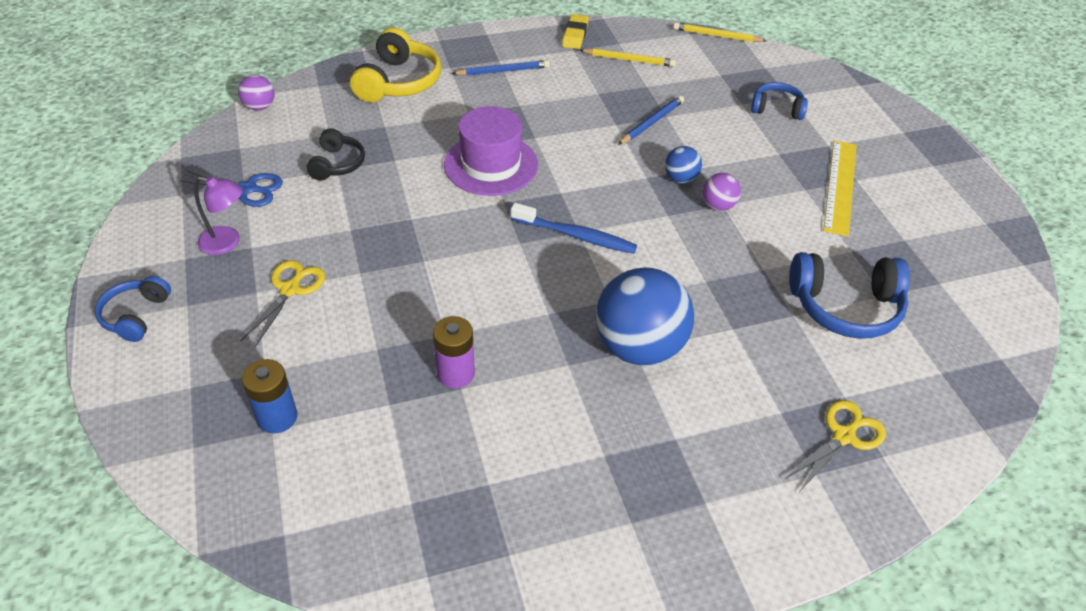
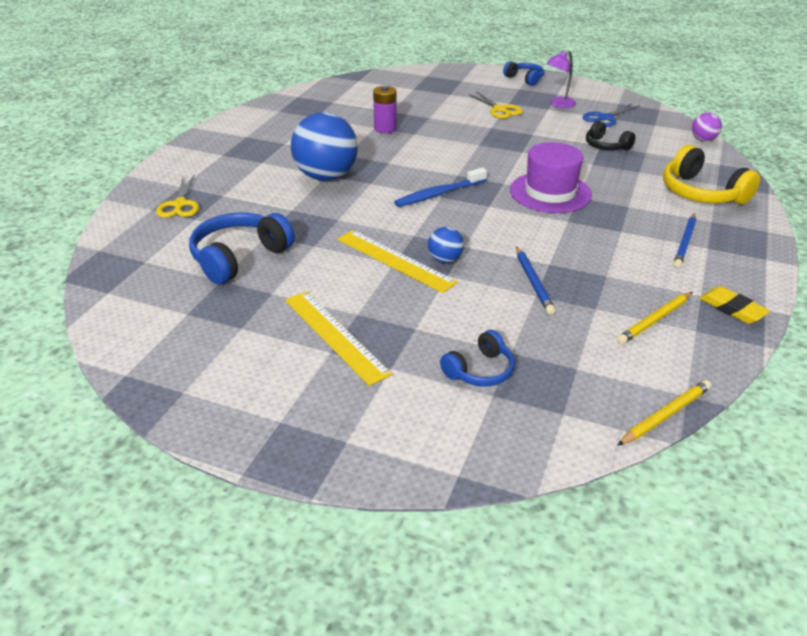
camera: 130 degrees right, 10 degrees down
(277, 417) = (418, 90): blue battery -> none
(717, 206) = (395, 260): purple ball -> yellow ruler

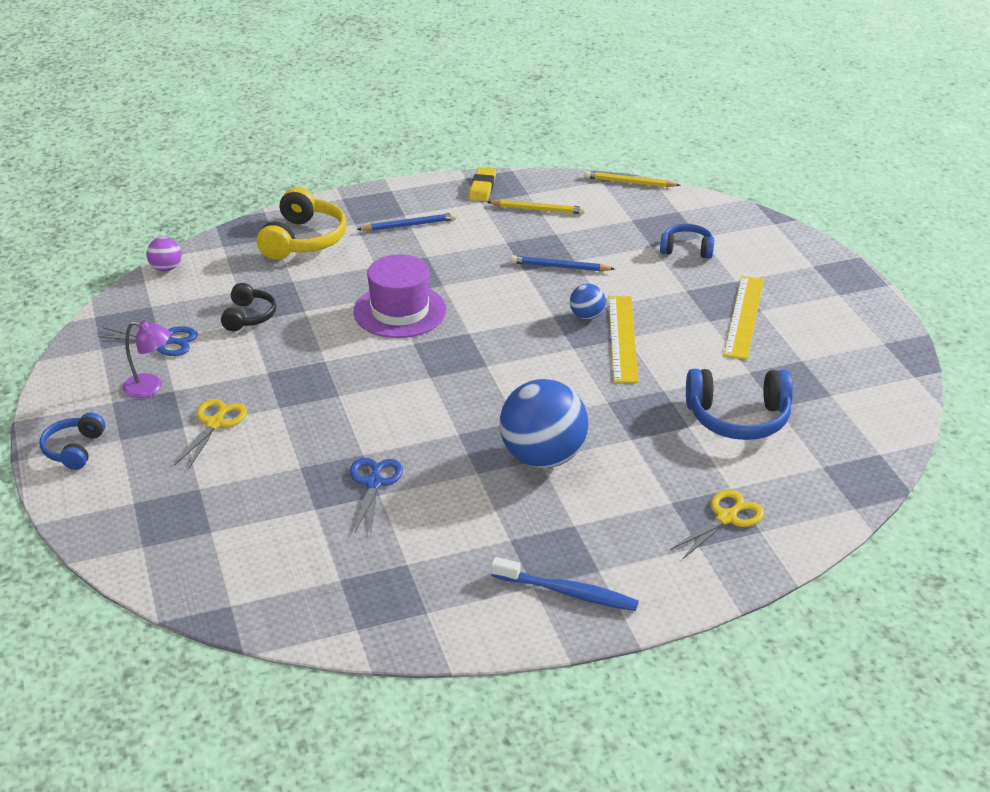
camera: 130 degrees left, 0 degrees up
(385, 128) = (374, 483): purple battery -> blue scissors
(439, 194) = (483, 369): blue toothbrush -> blue toothbrush (567, 592)
(533, 282) = (559, 267): blue pencil -> blue pencil turned 120 degrees counterclockwise

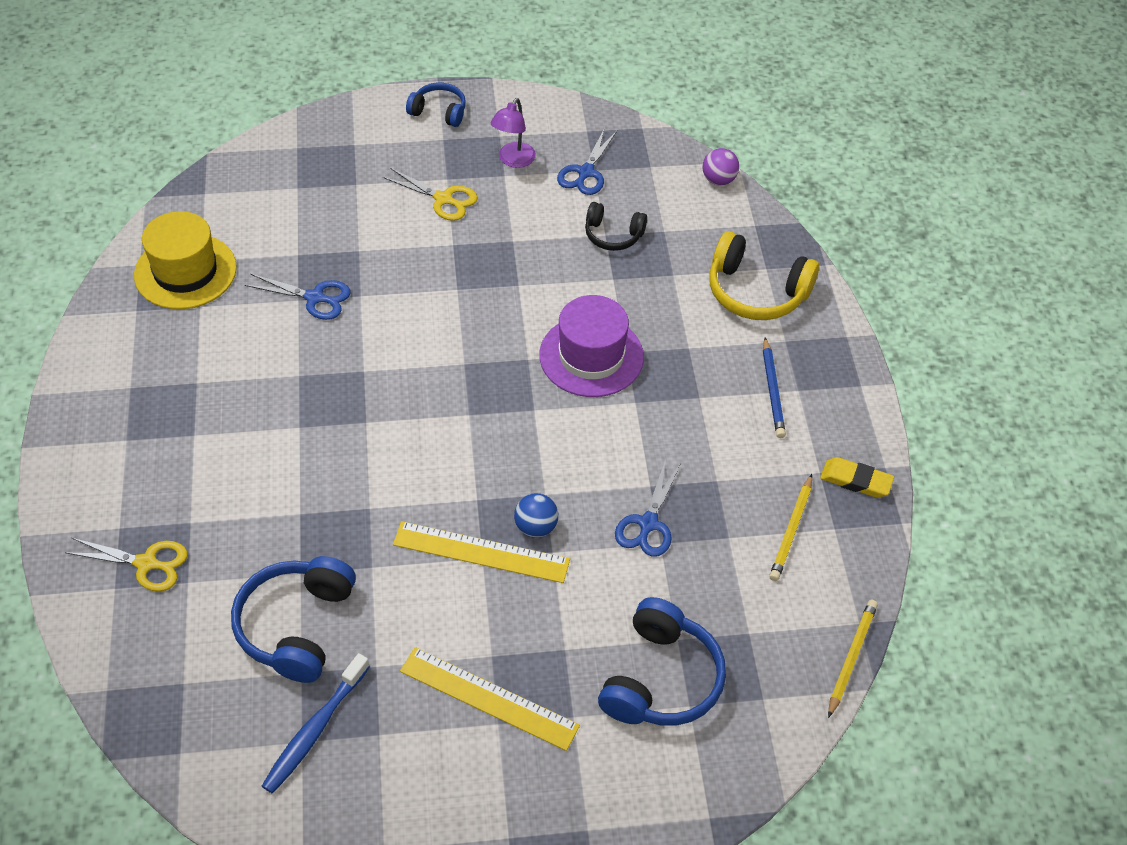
camera: 100 degrees right, 15 degrees up
(359, 588) = (185, 271): none -> yellow hat
(543, 457) = (301, 431): blue ball -> none
(559, 267) = (648, 524): blue pencil -> blue scissors
(567, 592) = (111, 410): blue toothbrush -> blue toothbrush (315, 729)
(687, 249) = (661, 679): blue headphones -> blue headphones, size x1.68
(726, 518) = (146, 563): yellow scissors -> yellow scissors turned 45 degrees counterclockwise

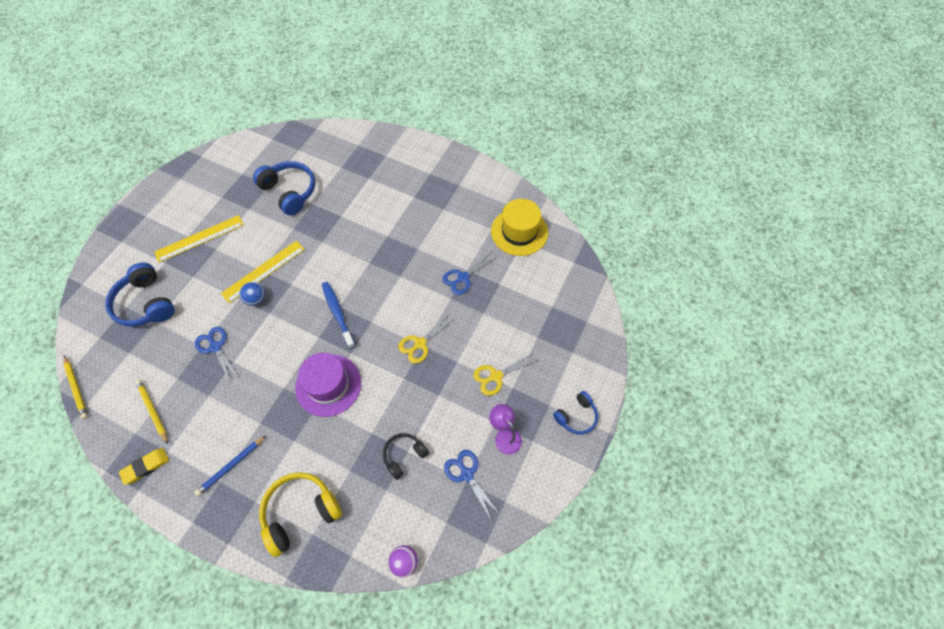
camera: 125 degrees right, 10 degrees up
(146, 563) = (360, 158): yellow scissors -> yellow scissors (420, 343)
(315, 729) = (242, 179): blue toothbrush -> blue toothbrush (338, 314)
(772, 391) = (231, 466): blue pencil -> blue pencil turned 75 degrees counterclockwise

